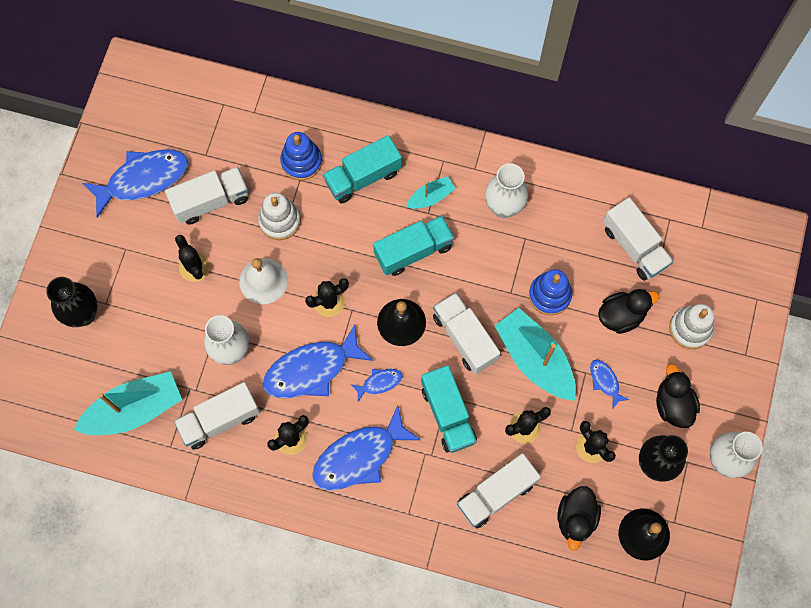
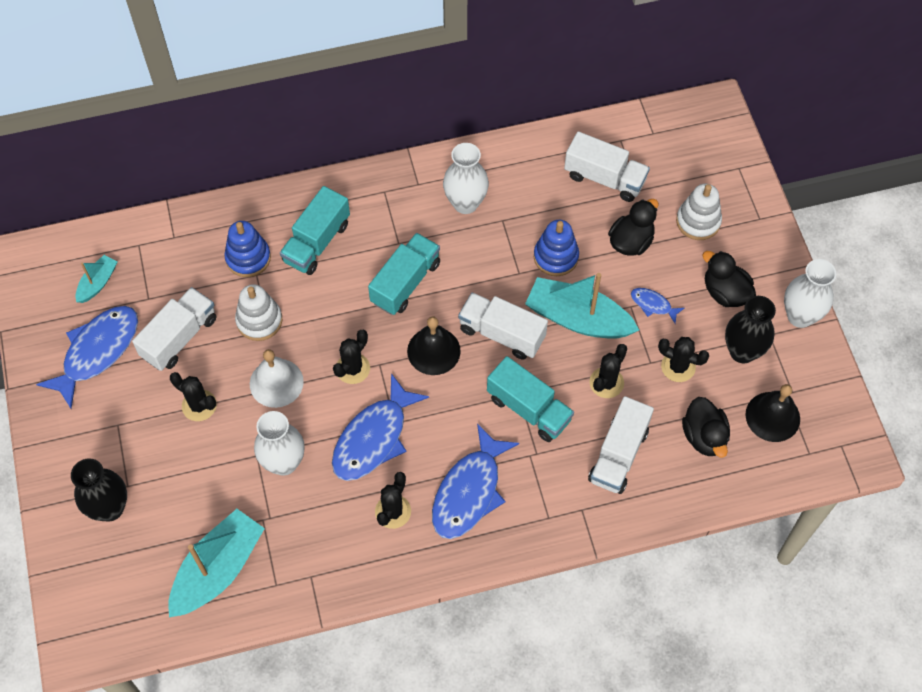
camera: 30 degrees left, 10 degrees down
(220, 420) = (311, 532): white truck -> none
(379, 383) = (447, 415): blue fish -> none
(431, 197) = (392, 228): turquoise boat -> turquoise boat (98, 283)

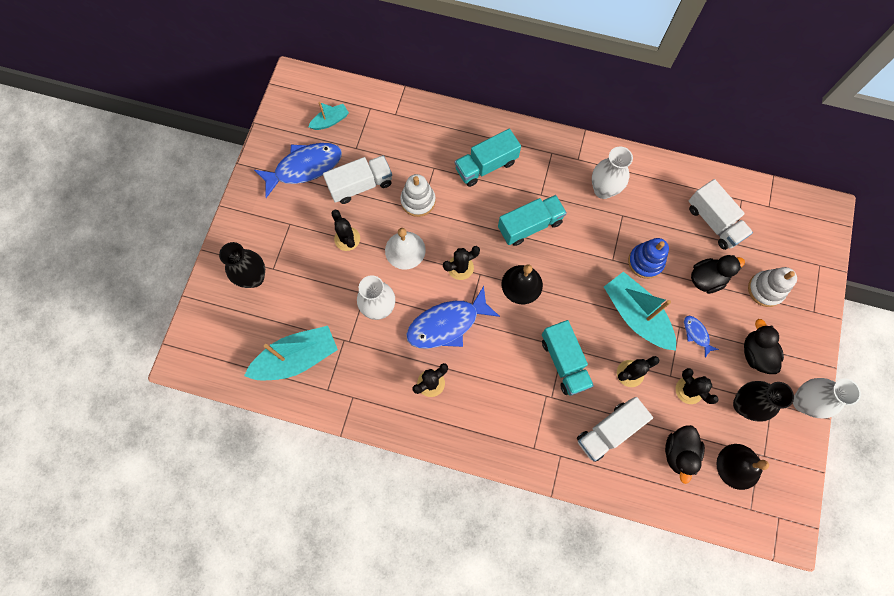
camera: 30 degrees right, 10 degrees up
(248, 258) = (435, 153): blue stacking toy -> none
(469, 491) = (490, 398): blue fish -> none
(502, 334) = (576, 297): white truck -> none

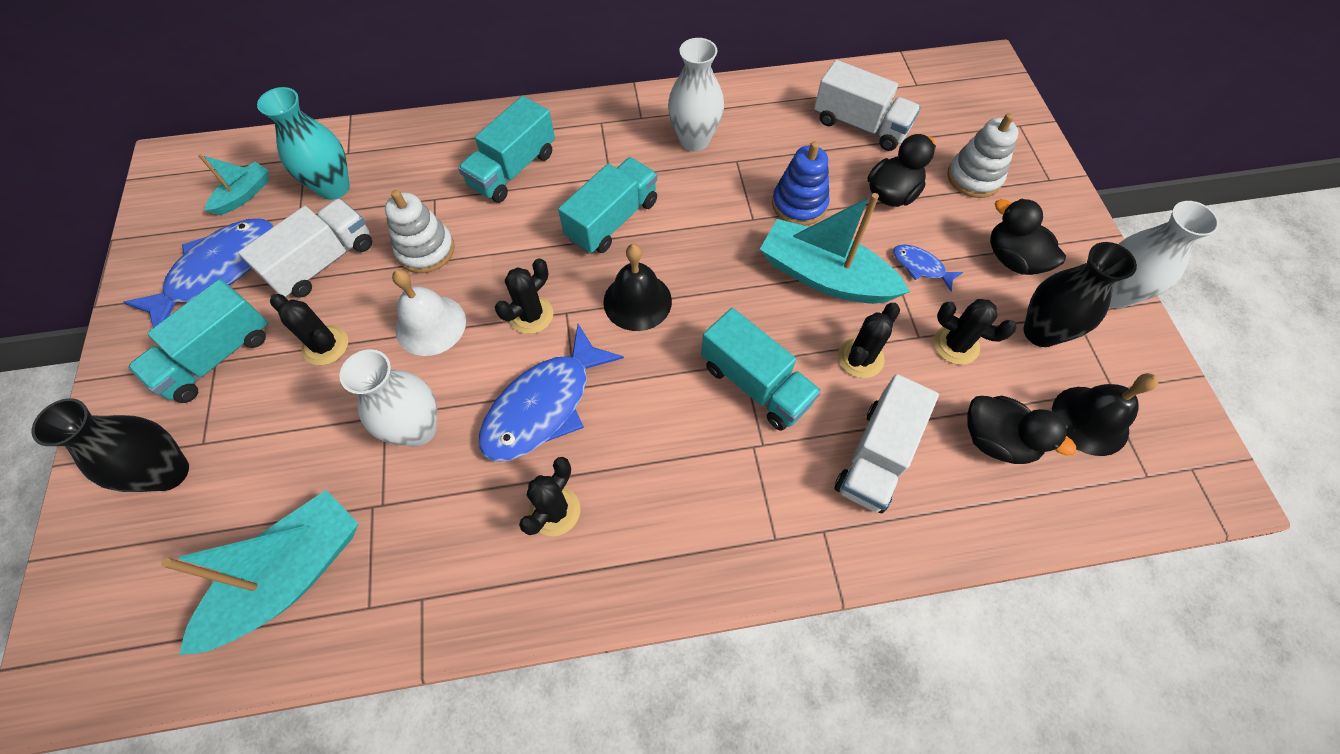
camera: 25 degrees left, 10 degrees down
(291, 221) = (217, 356): none -> turquoise truck
(380, 136) = (334, 187): none -> turquoise vase
(679, 452) = (996, 440): black duck -> black duck turned 45 degrees counterclockwise

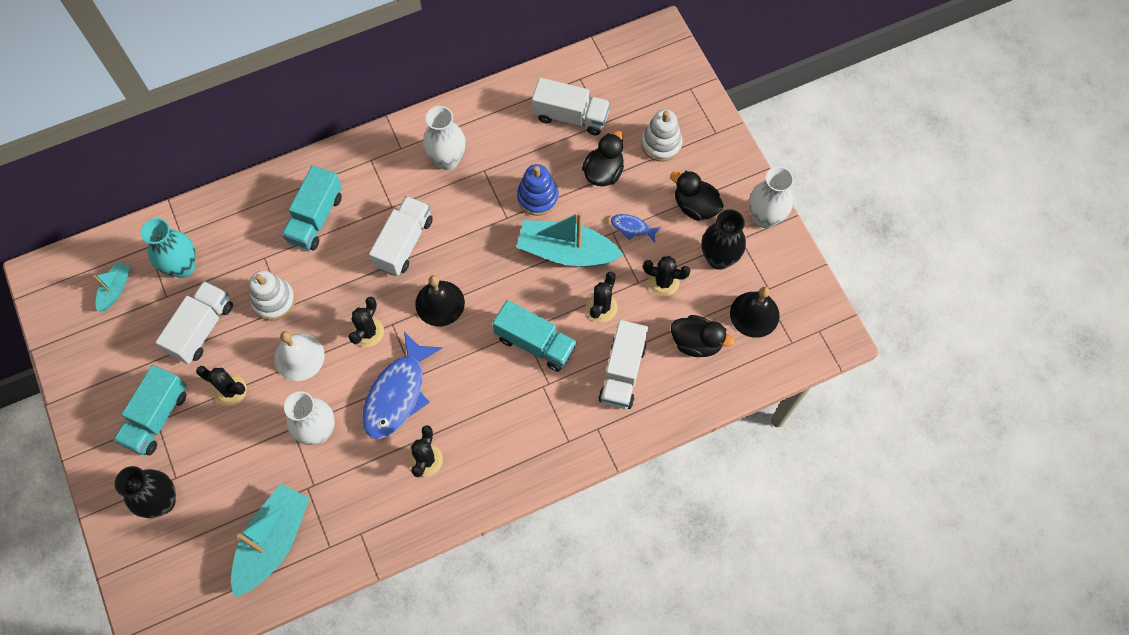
camera: 15 degrees left, 5 degrees up
(218, 271) = (126, 355): blue fish -> none
(612, 220) = (404, 243): turquoise truck -> white truck

